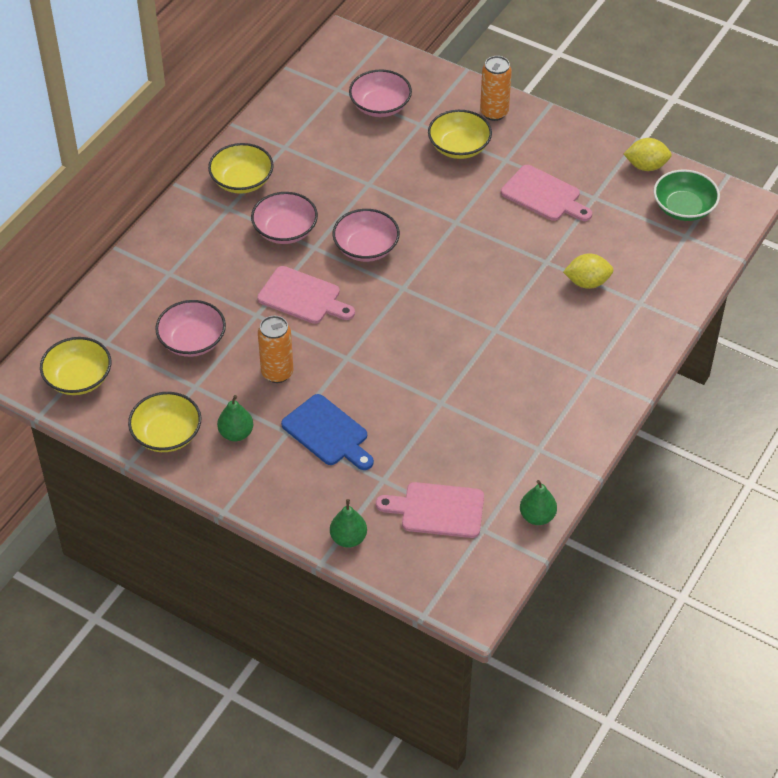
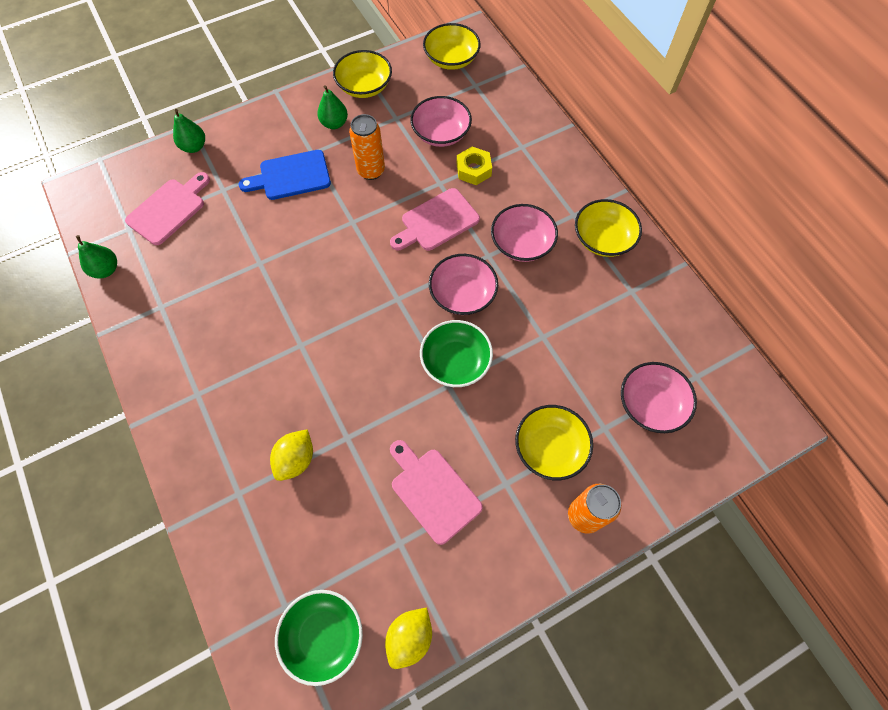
camera: 120 degrees right, 15 degrees up
(223, 296) = (473, 170): none -> yellow nut
(432, 226) = (455, 361): none -> green bowl
(544, 195) = (433, 491): pink cutting board -> pink cutting board turned 75 degrees clockwise

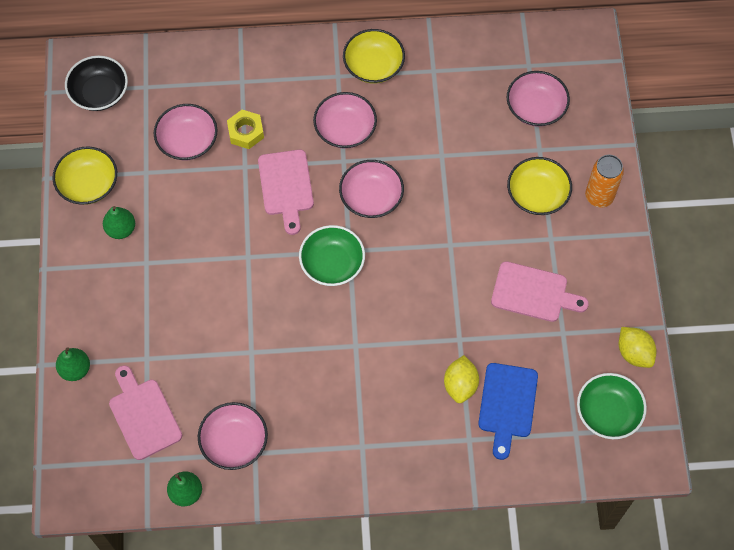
camera: 65 degrees left, 0 degrees up
(166, 286) = (234, 442): none -> pink bowl
(291, 176) = (165, 291): blue cutting board -> blue cutting board (507, 405)
(296, 459) = (460, 385): yellow lemon -> yellow lemon turned 45 degrees clockwise
(371, 171) = (198, 218): orange can -> none
(433, 491) = (533, 293): pink cutting board -> pink cutting board turned 150 degrees counterclockwise
(451, 59) = (99, 93): yellow bowl -> black bowl
(455, 361) = (432, 230): green bowl -> green bowl (332, 263)

